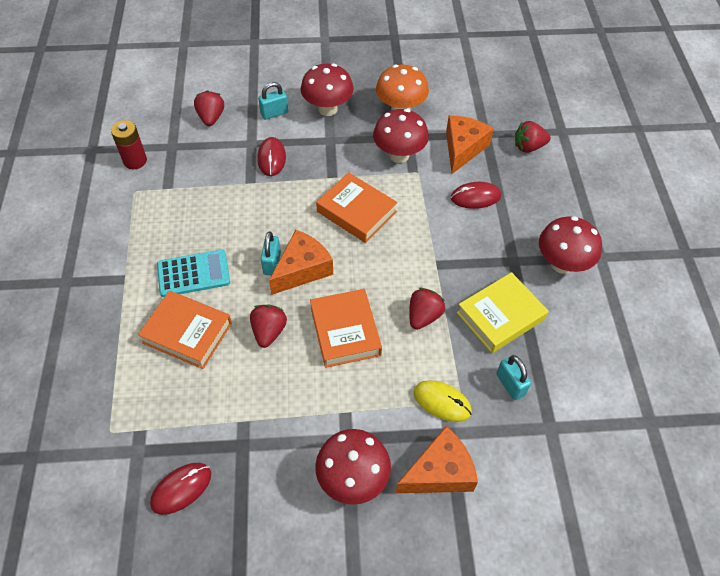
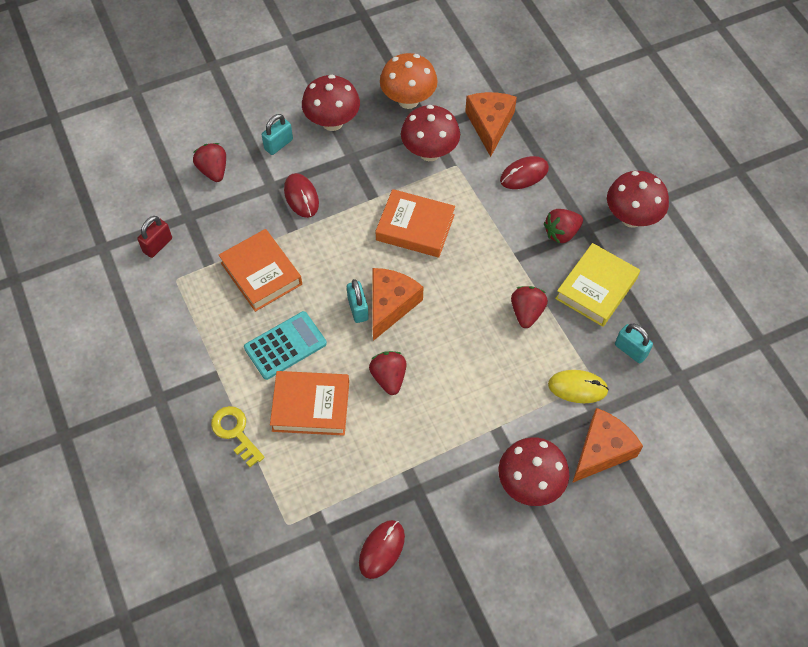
camera: 20 degrees left, 5 degrees up
(111, 332) = (235, 432): none -> yellow key
(135, 161) = (157, 245): red battery -> red padlock
(345, 331) = (461, 352): orange book -> orange book (261, 273)
(528, 147) = (553, 103): red strawberry -> red strawberry (561, 233)

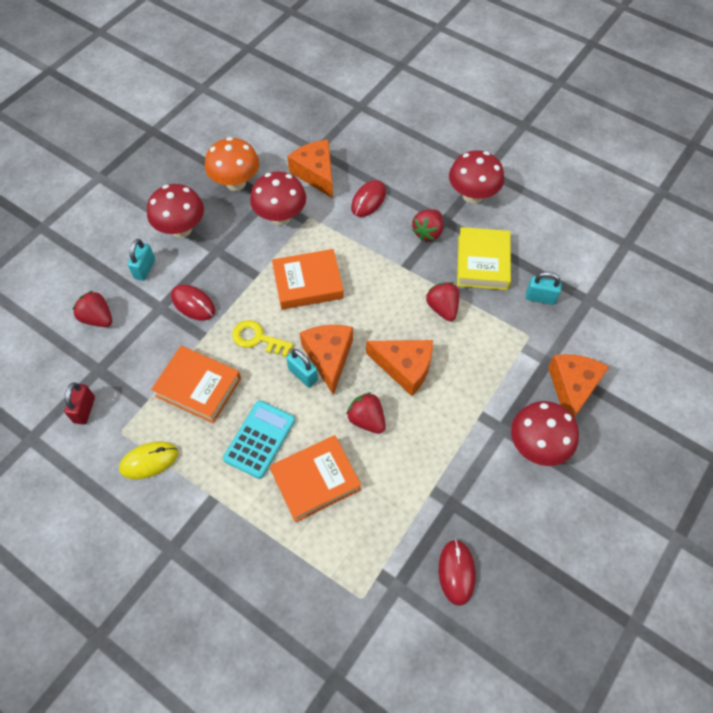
camera: 30 degrees left, 0 degrees up
(235, 432) = (262, 541): yellow key -> yellow key (257, 338)
(453, 349) = (404, 367): none -> orange cheese
(577, 387) = (521, 347): yellow mouse -> yellow mouse (149, 461)

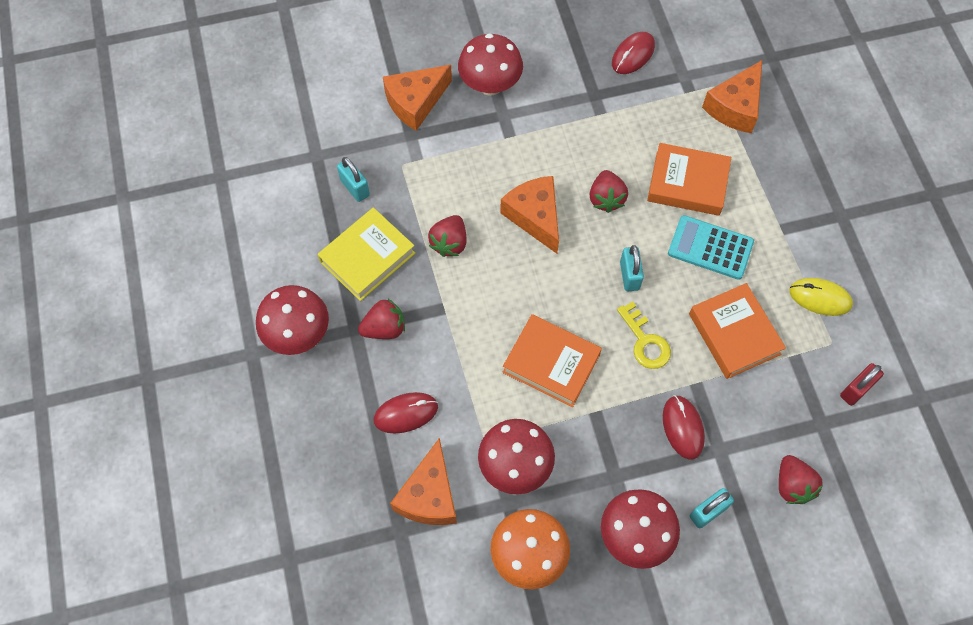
camera: 140 degrees left, 5 degrees up
(259, 439) = (710, 248): turquoise calculator -> turquoise calculator turned 45 degrees clockwise
(329, 357) = (593, 274): orange cheese -> orange cheese (735, 107)

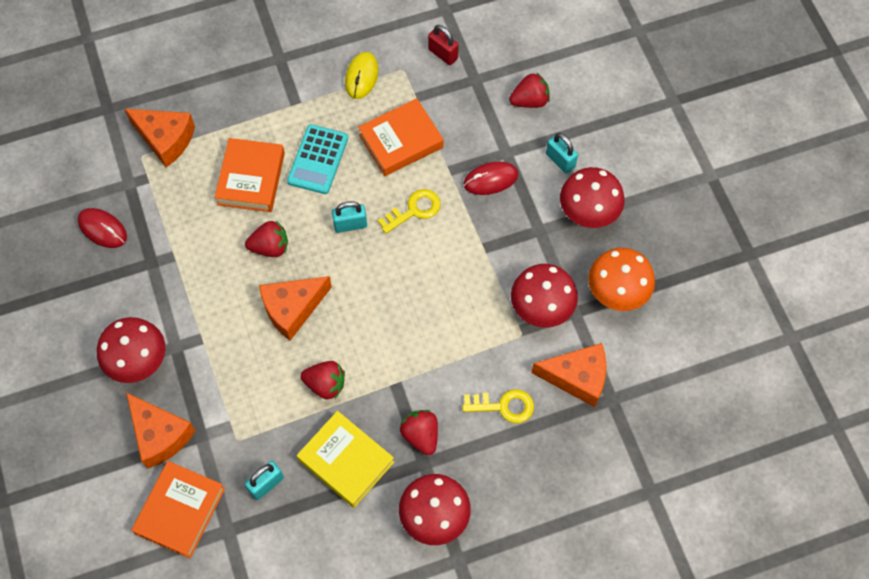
camera: 95 degrees left, 0 degrees up
(406, 413) = (504, 406): red mouse -> yellow key
(551, 363) = (442, 285): orange book -> orange book (180, 511)

